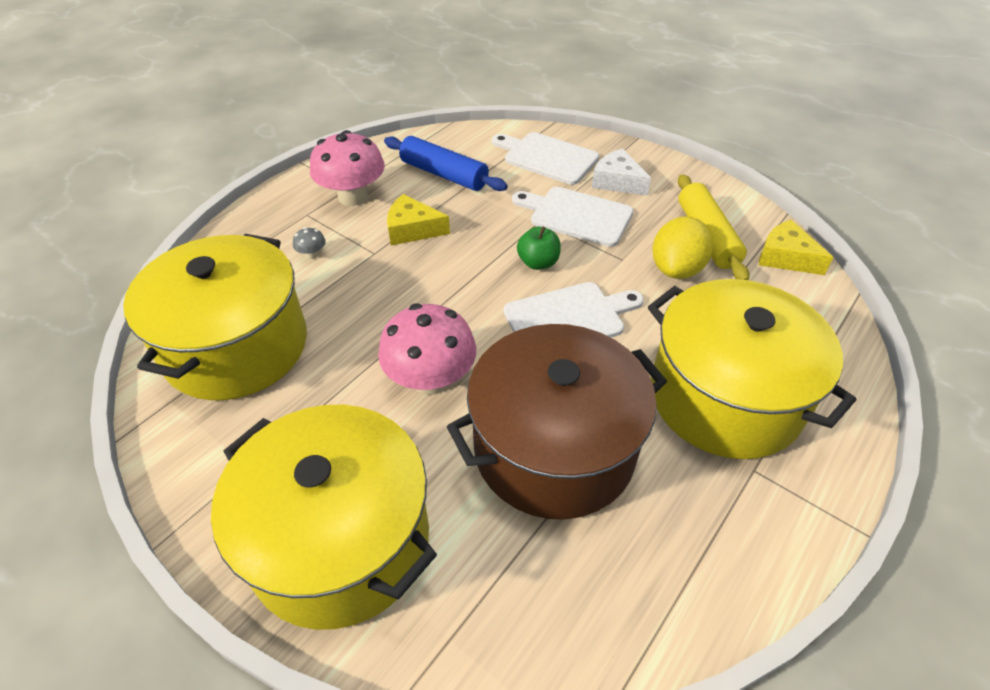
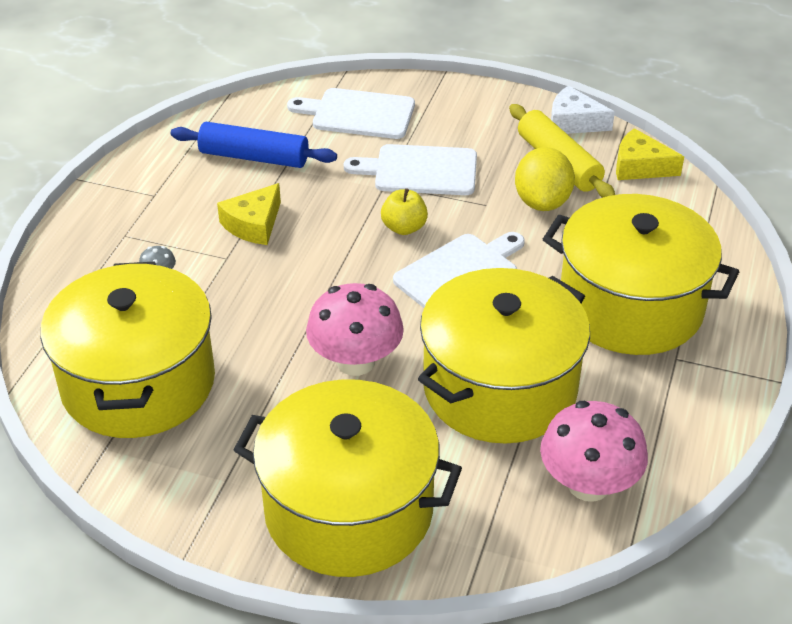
camera: 20 degrees left, 5 degrees down
(353, 197) = (165, 204): pink mushroom -> pink mushroom (588, 484)
(412, 229) = (253, 224): yellow cheese -> yellow cheese turned 45 degrees counterclockwise
(538, 263) = (404, 228): green apple -> yellow apple
(554, 448) = (500, 388): brown pot -> yellow pot
(617, 181) = (445, 125): white cheese -> white cheese (573, 122)

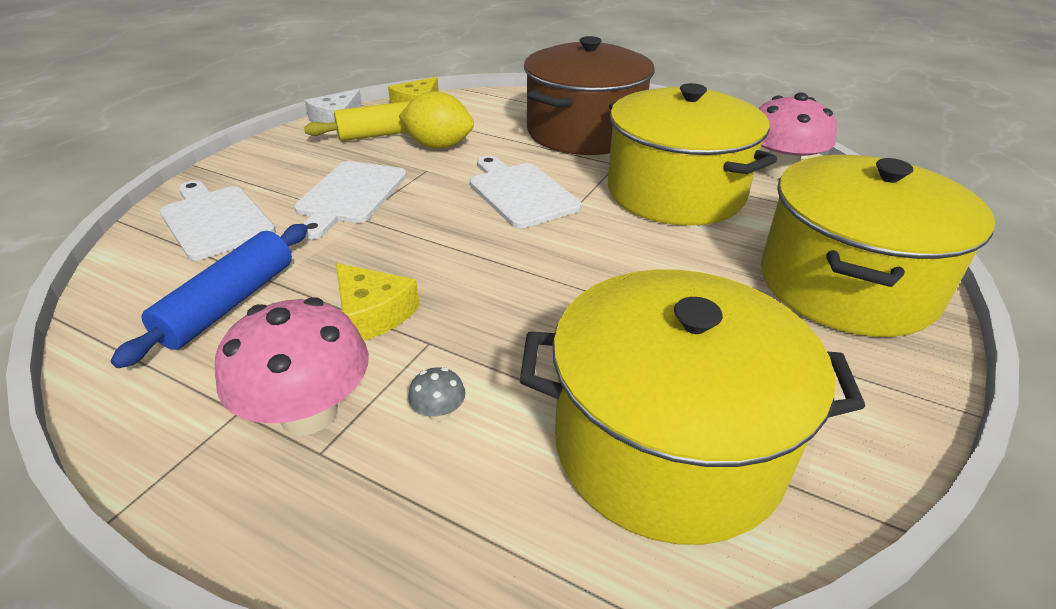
camera: 80 degrees left, 5 degrees down
(355, 361) = (637, 261): pink mushroom -> pink mushroom (309, 413)
(358, 114) = (215, 220): white cutting board -> white cutting board turned 120 degrees clockwise
(404, 228) = (437, 213): yellow apple -> none
(630, 306) = (584, 132): yellow pot -> brown pot

